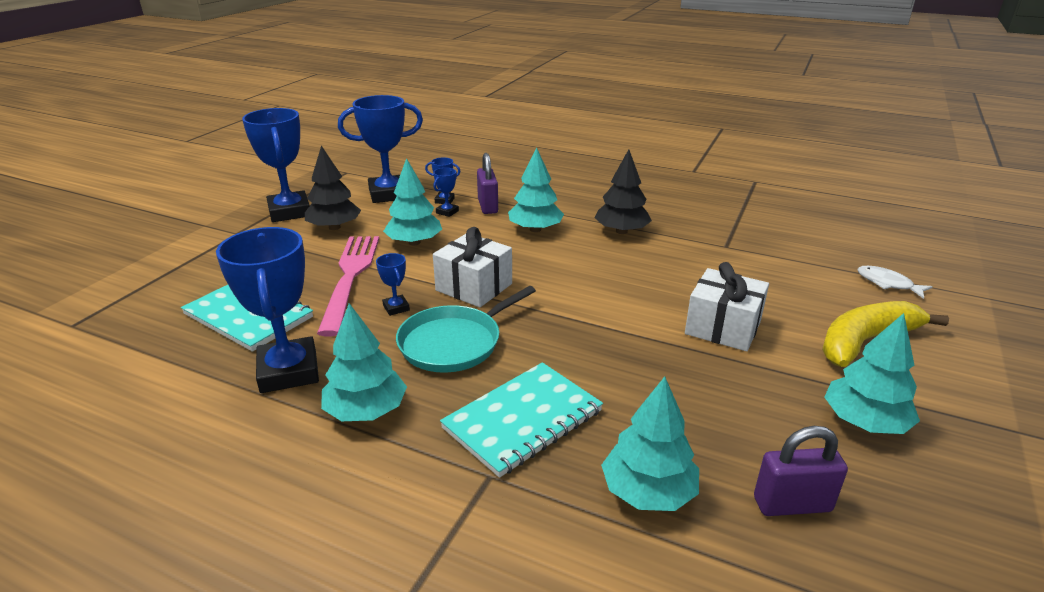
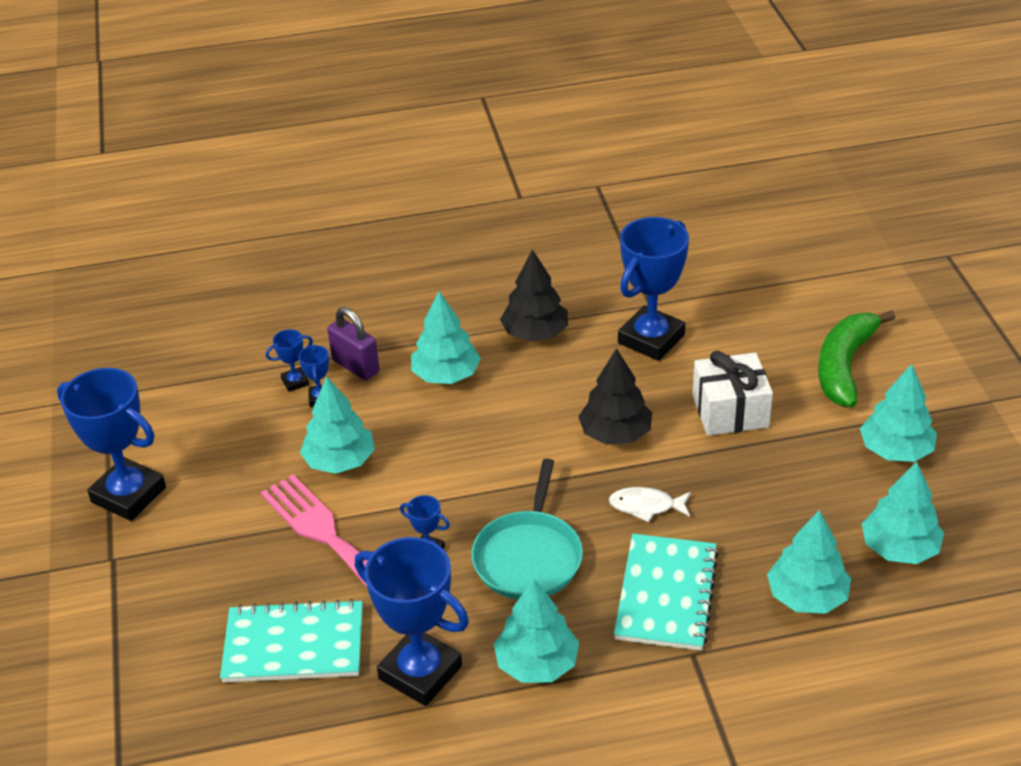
camera: 35 degrees left, 10 degrees up
(334, 227) = (219, 488): black tree -> black tree (615, 433)
(388, 194) = (214, 405): blue trophy -> blue trophy (651, 339)
(474, 287) = (472, 485): white gift -> none
(792, 504) = (899, 548): purple padlock -> turquoise tree
(866, 341) = (844, 366): yellow banana -> green banana
(887, 283) = (816, 285): white fish -> white fish (646, 506)

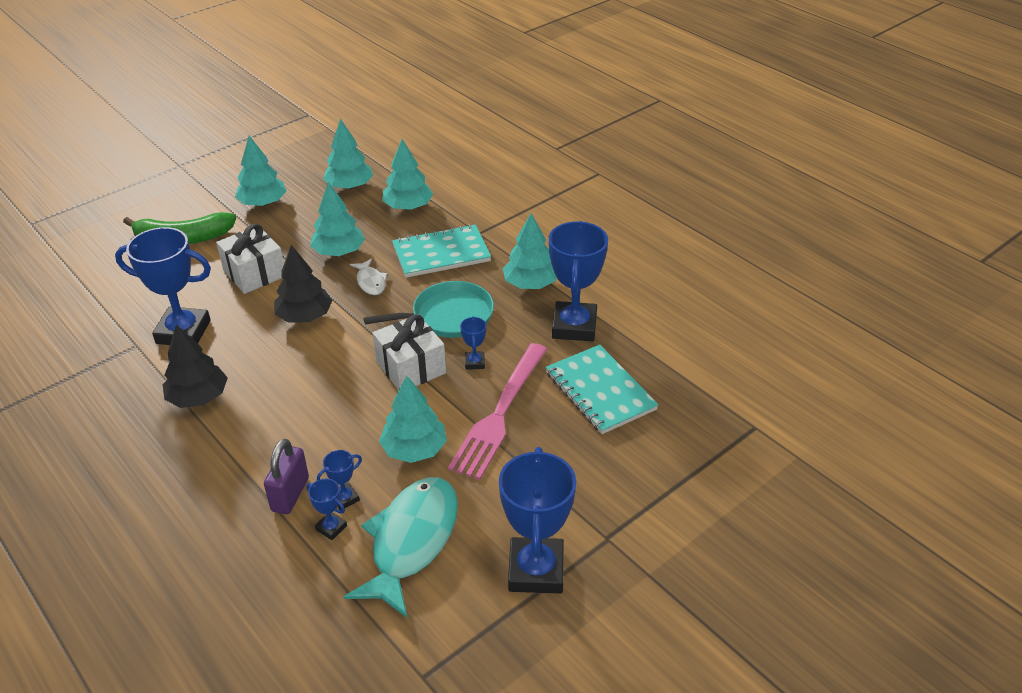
camera: 120 degrees left, 0 degrees up
(234, 426) = (411, 541): none -> turquoise fish
(446, 375) = (277, 430): turquoise tree -> turquoise tree (339, 252)
(462, 495) = (411, 367): none -> white gift

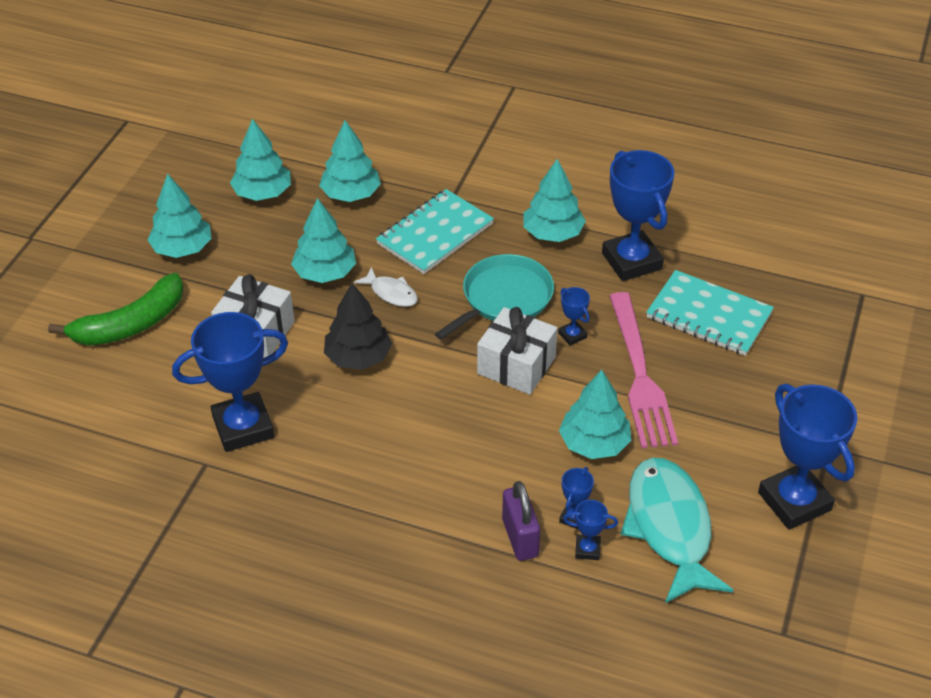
camera: 30 degrees left, 5 degrees up
(198, 397) = (332, 487): black tree -> none

